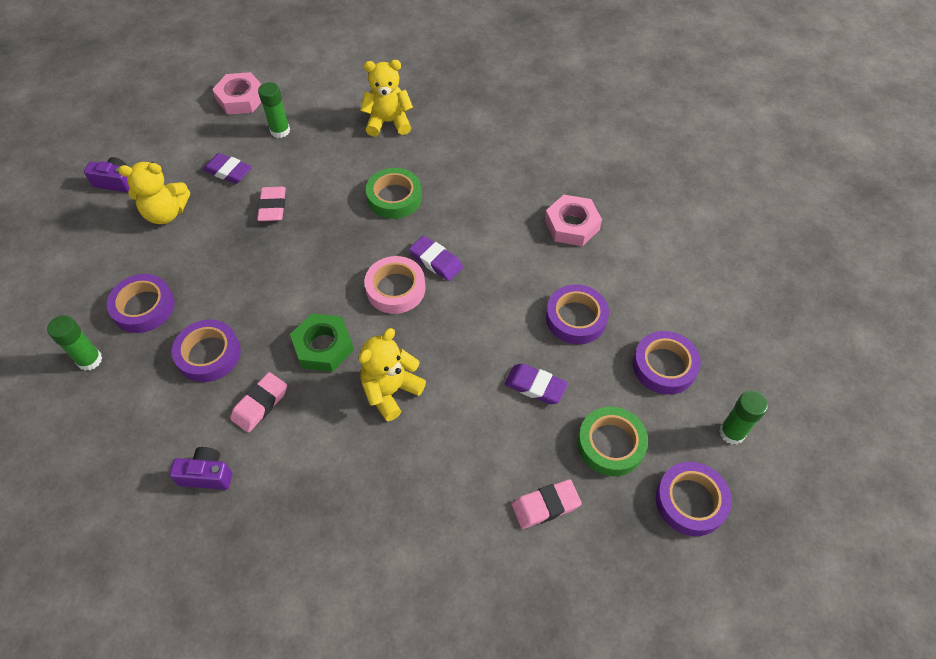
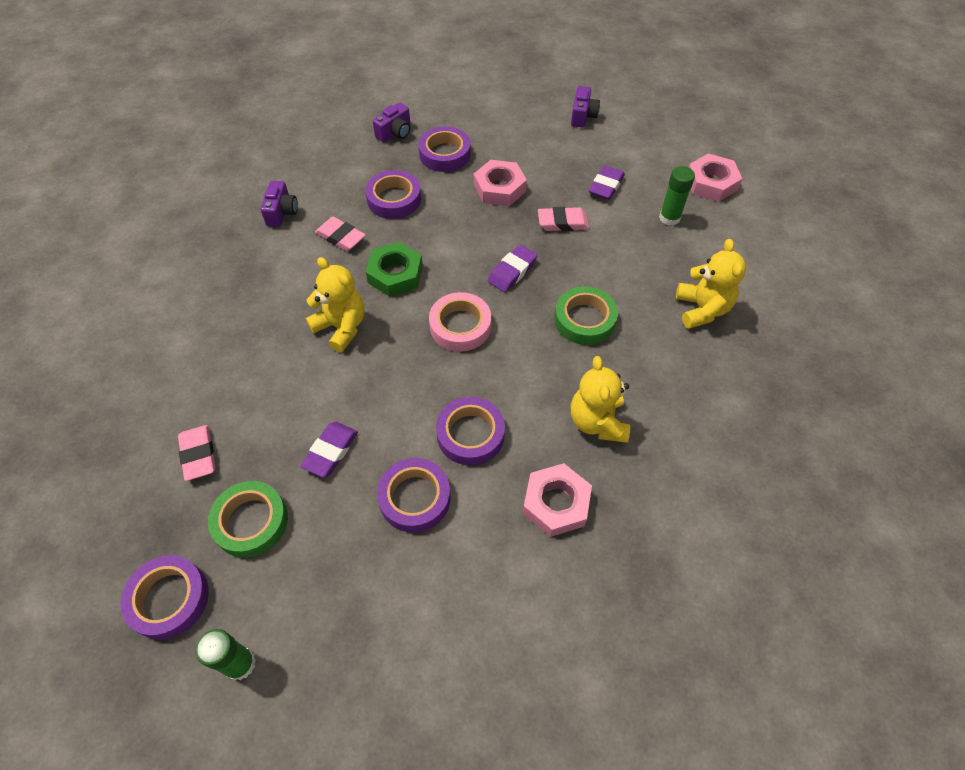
camera: 90 degrees right, 0 degrees up
(90, 360) = (395, 133): green glue stick -> purple camera
(166, 213) = (549, 152): yellow teddy bear -> yellow teddy bear (597, 422)
(212, 256) = (499, 188): none -> pink nut
(436, 261) = (496, 360): purple eraser -> purple eraser (512, 271)
(664, 366) = (340, 593): purple tape -> purple tape (470, 434)

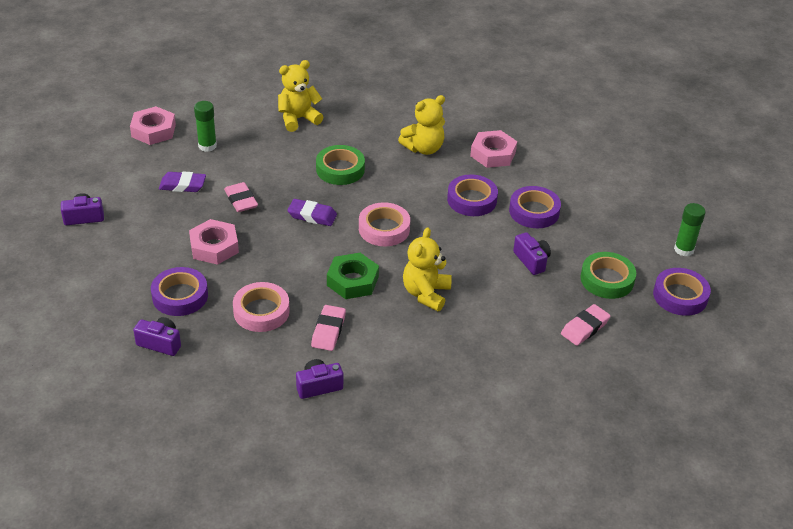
camera: 115 degrees left, 15 degrees down
(331, 451) = (531, 261): purple eraser -> purple camera
(394, 199) = (261, 311): purple tape -> pink tape

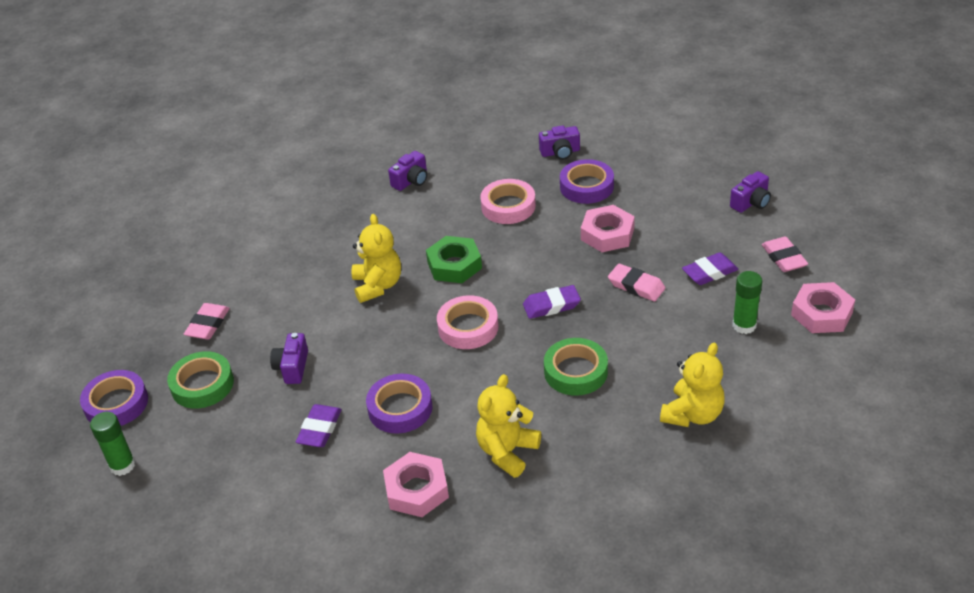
camera: 155 degrees right, 0 degrees up
(328, 331) = (438, 218): pink eraser -> pink eraser (784, 258)
(531, 261) = (292, 367): purple camera -> purple camera turned 60 degrees clockwise
(534, 211) = (320, 429): purple tape -> purple eraser

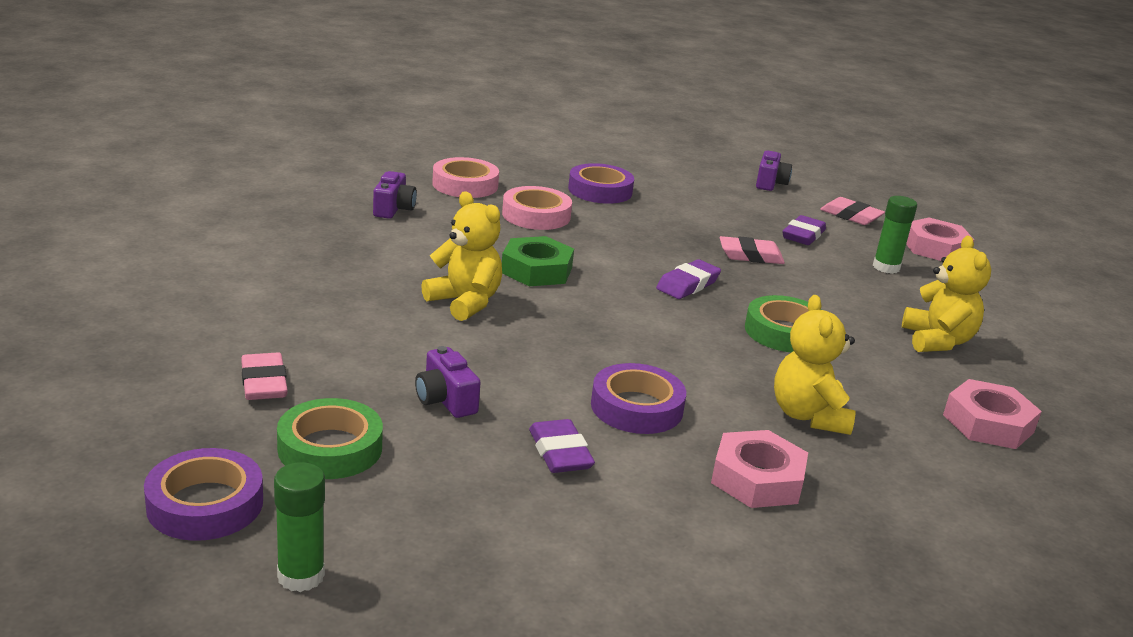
camera: 40 degrees left, 15 degrees down
(468, 327) = (621, 319): pink tape -> pink tape (465, 185)
(560, 152) = (538, 169): purple camera -> none
(607, 234) = (669, 222): pink nut -> pink nut (988, 423)

